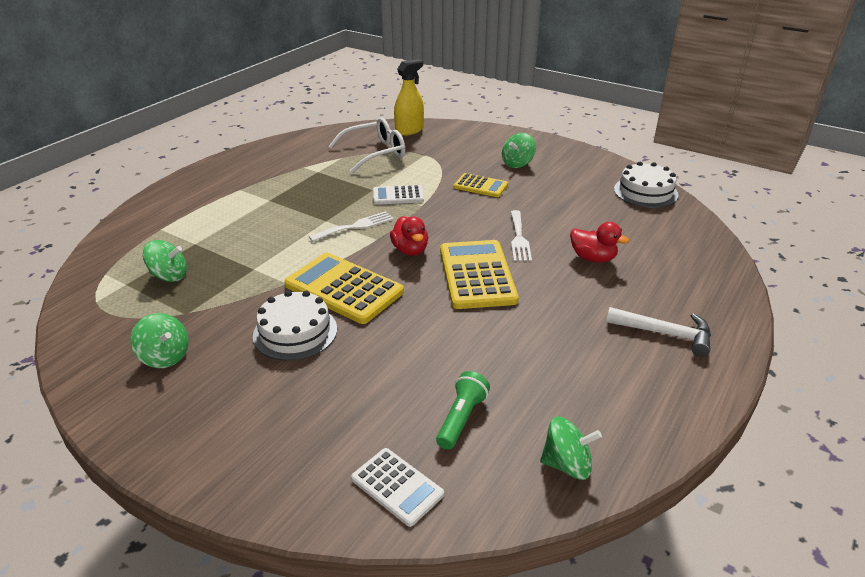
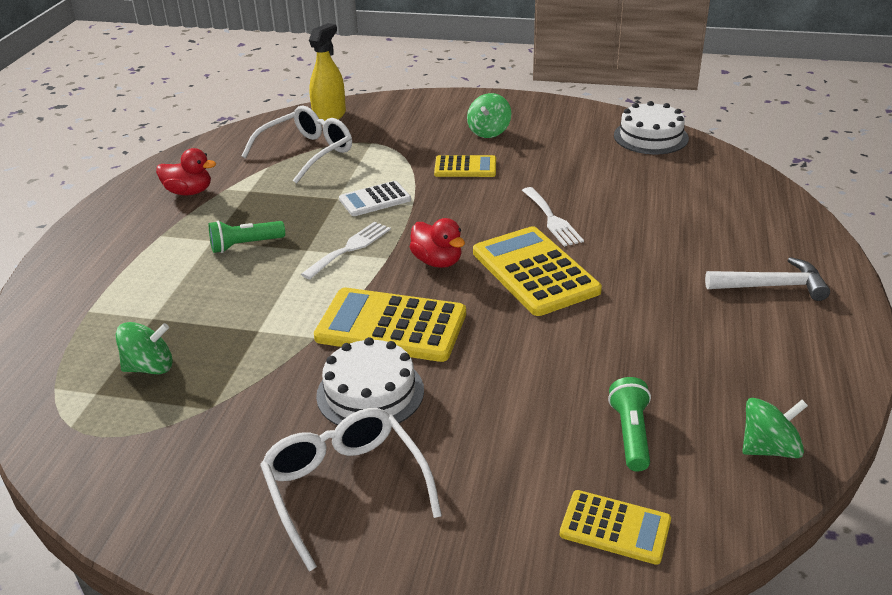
camera: 20 degrees left, 0 degrees up
(165, 356) = (225, 468): green spinning top -> none
(230, 394) = (345, 488): none -> white glasses
(288, 208) = (245, 245): none -> green flashlight
(397, 486) = (615, 528): white calculator -> yellow calculator
(593, 258) = (646, 223): red duck -> red duck (189, 192)

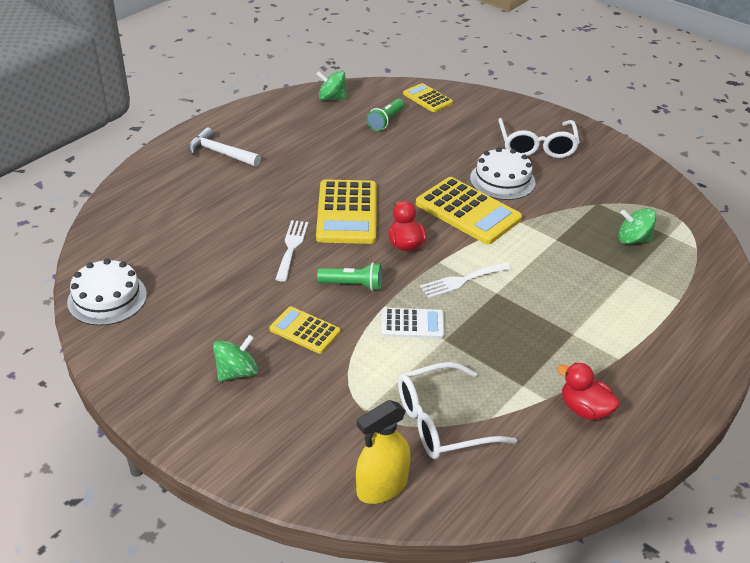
camera: 155 degrees left, 5 degrees up
(245, 245) = (545, 316): green flashlight -> green flashlight (352, 285)

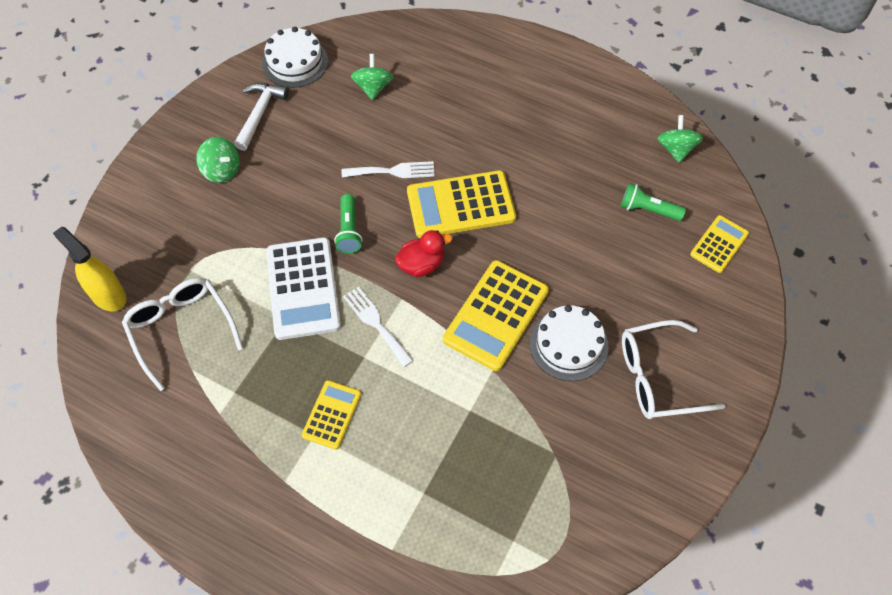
camera: 80 degrees right, 20 degrees up
(220, 153) = (528, 79): white hammer -> white hammer (259, 114)
(305, 330) = (279, 206): yellow calculator -> yellow calculator (332, 415)
(412, 324) = (303, 288): white calculator -> white calculator, size x1.76
(584, 409) = (209, 449): red duck -> none
(633, 239) = (492, 497): green spinning top -> green spinning top (373, 88)

